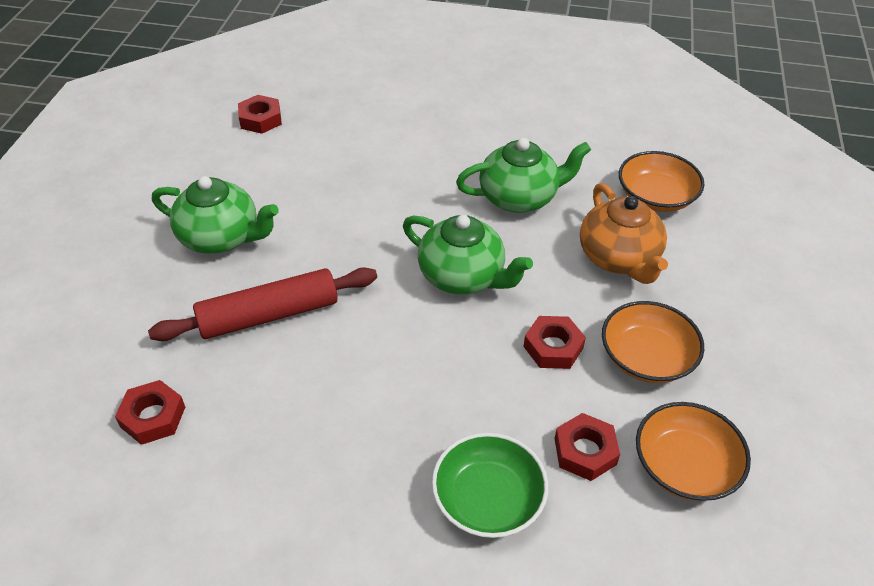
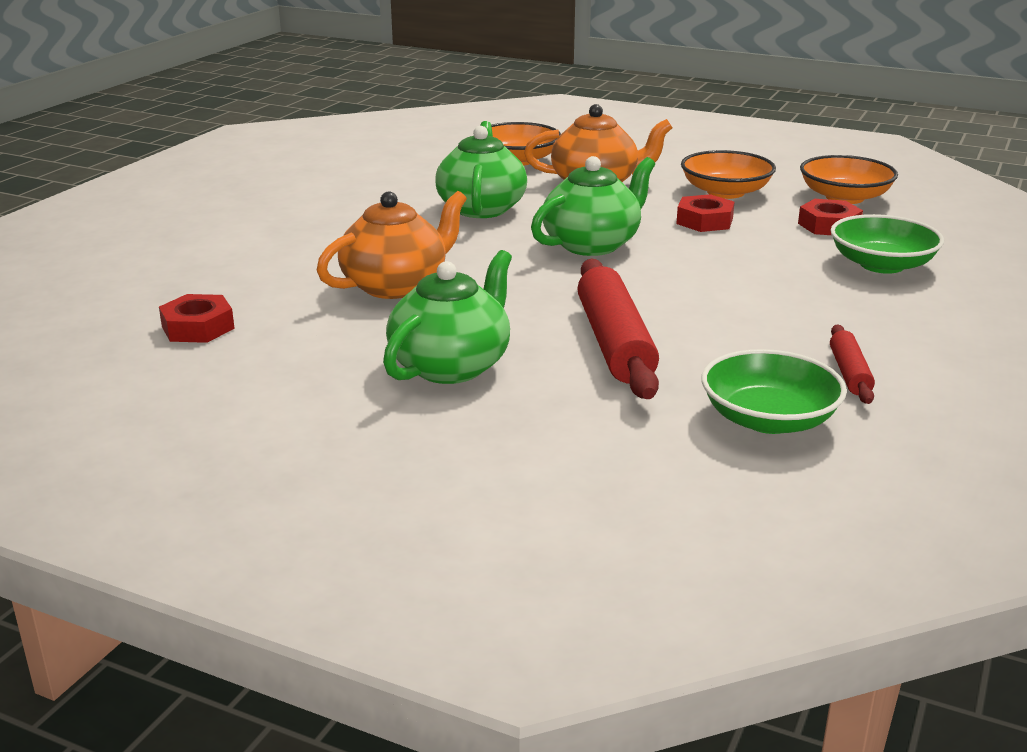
camera: 75 degrees left, 20 degrees down
(153, 417) = (768, 419): red nut -> green bowl
(235, 469) = (849, 373): none -> red rolling pin
(345, 185) = (396, 285): none -> orange teapot

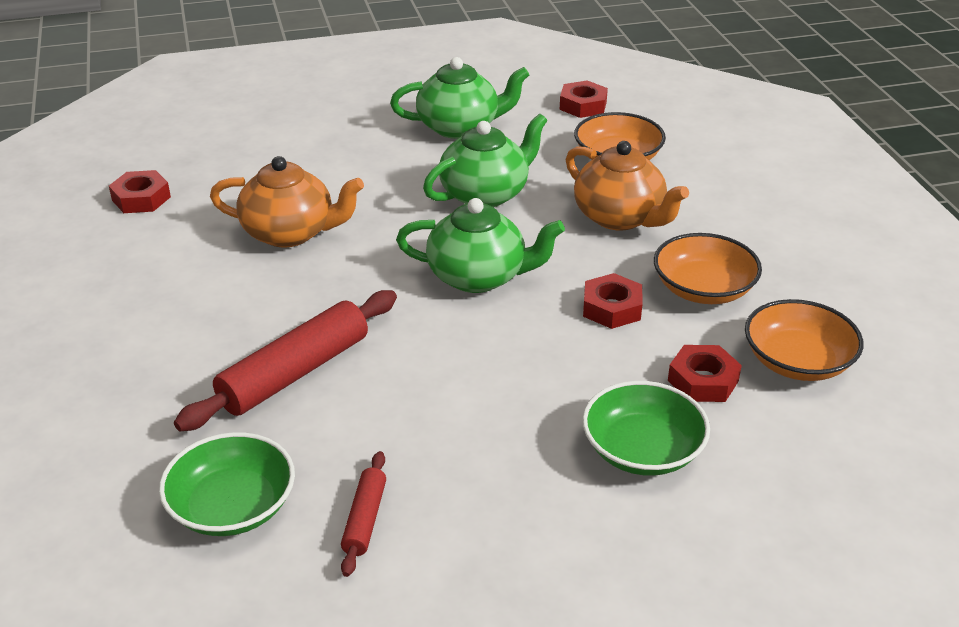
camera: 50 degrees right, 10 degrees up
(422, 145) = (583, 105): none -> red nut
(451, 366) = (181, 320): green teapot -> green teapot (459, 127)
(849, 373) = (365, 519): red rolling pin -> red rolling pin turned 45 degrees counterclockwise

